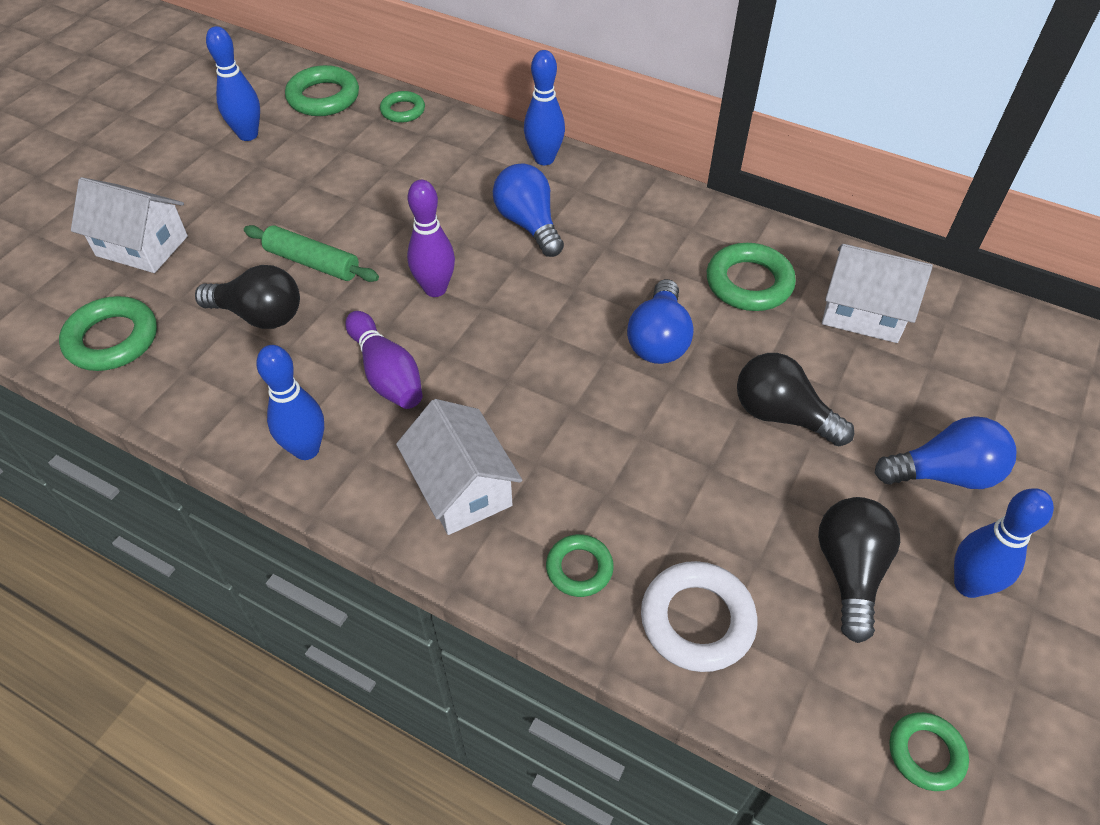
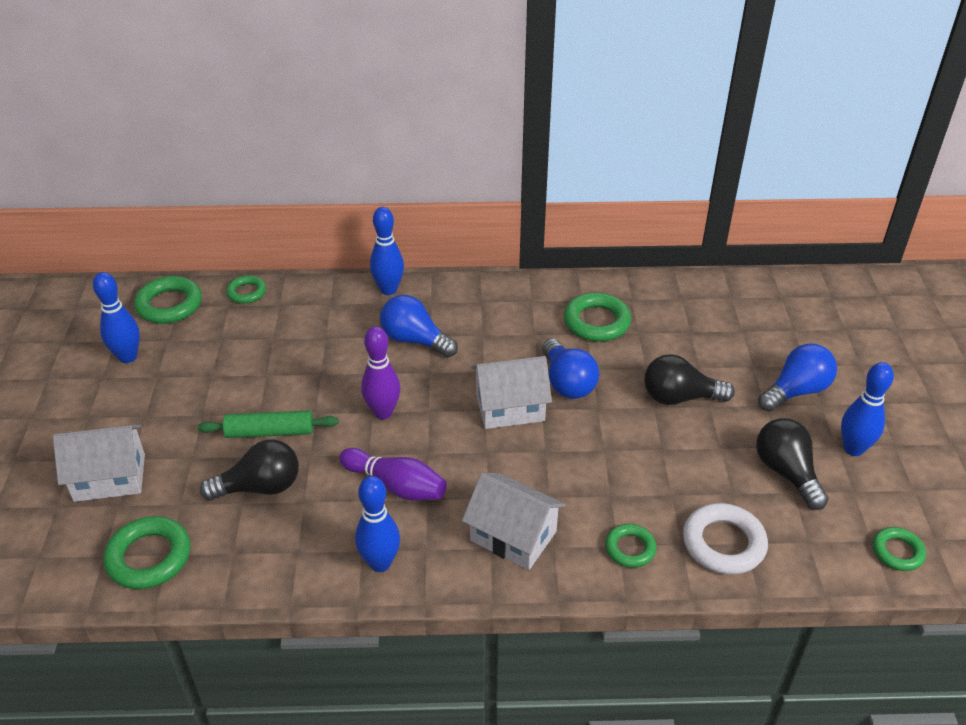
camera: 30 degrees left, 10 degrees down
(863, 312) = (680, 313): white house -> white house (510, 407)

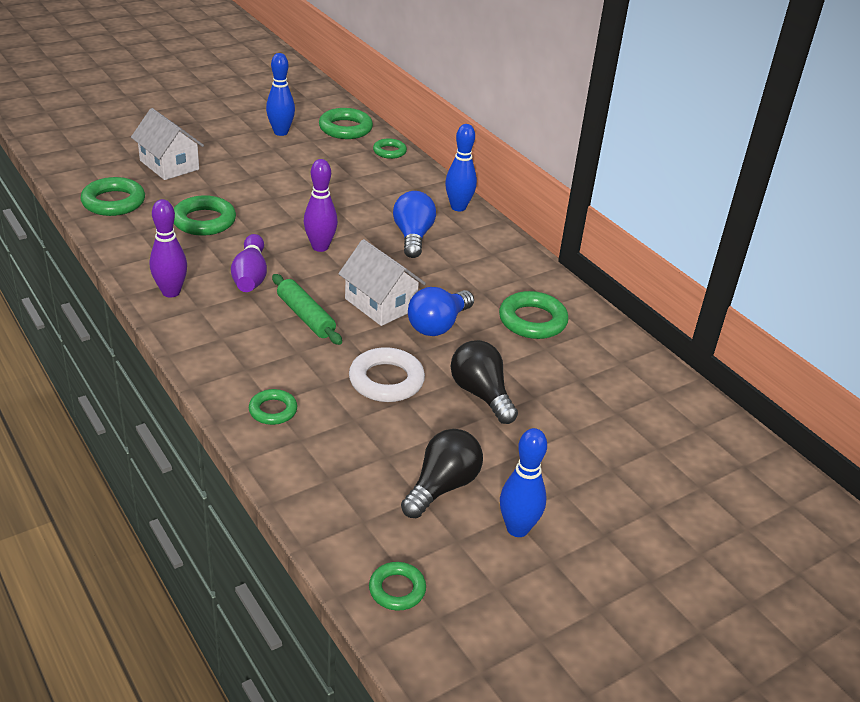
camera: 55 degrees right, 5 degrees down
(260, 487) = (204, 221): black light bulb -> green ring
(270, 432) = (259, 207): green rolling pin -> green rolling pin (306, 316)
(380, 563) = (171, 292): blue bowling pin -> purple bowling pin
(513, 536) = (241, 345): white house -> none
(723, 543) = (319, 465): white ring -> white ring (386, 380)
(796, 391) = (564, 469): blue light bulb -> none

